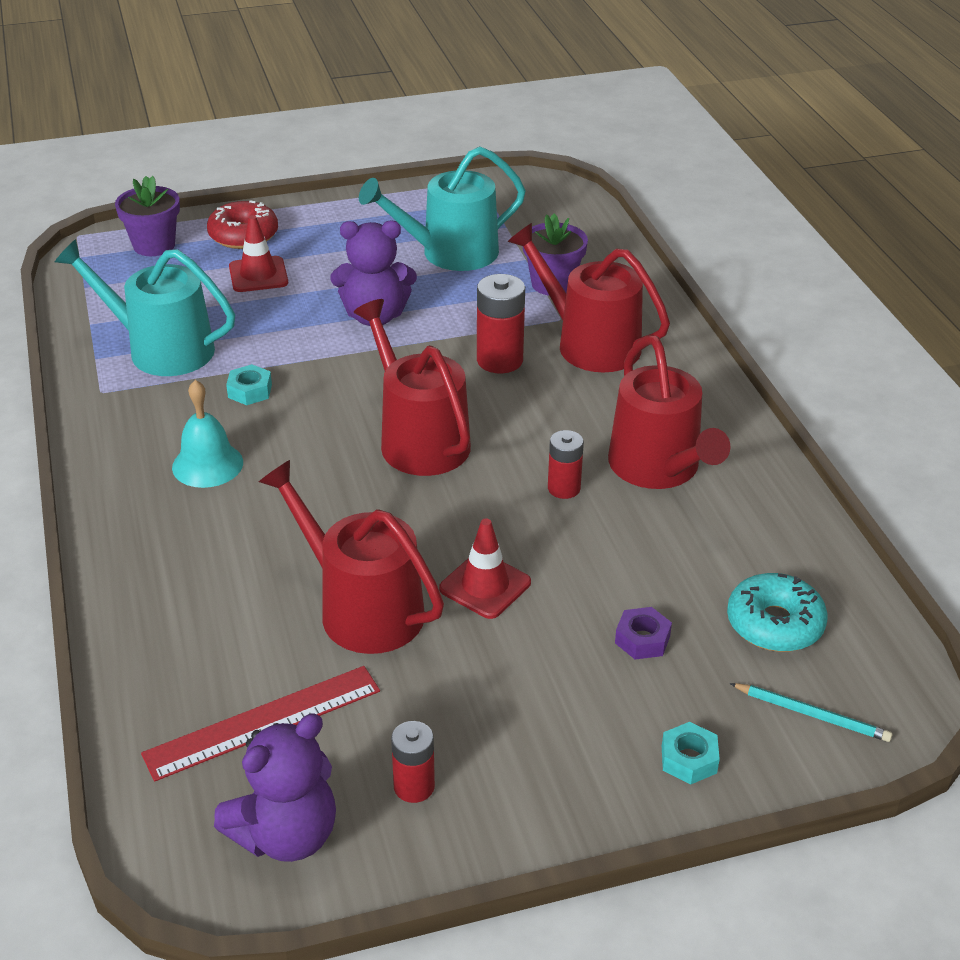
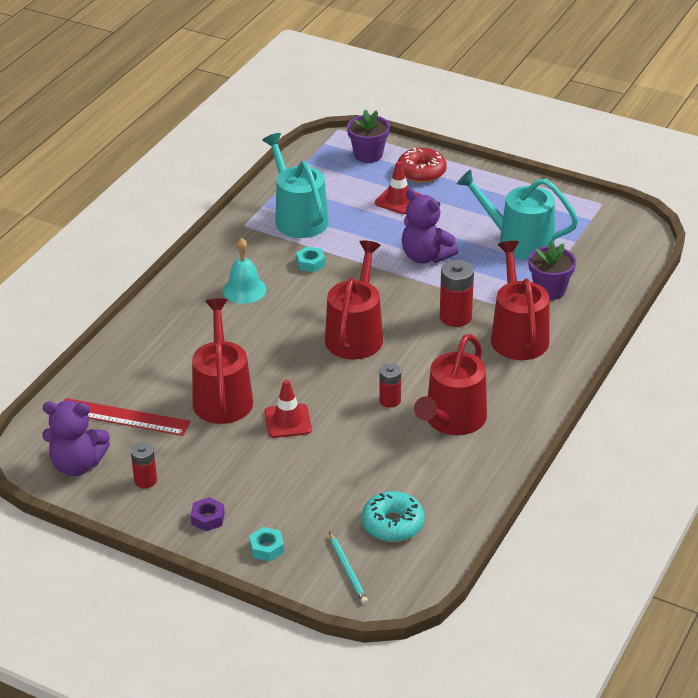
camera: 45 degrees right, 0 degrees up
(642, 639) = (322, 489): purple nut -> purple nut (208, 518)

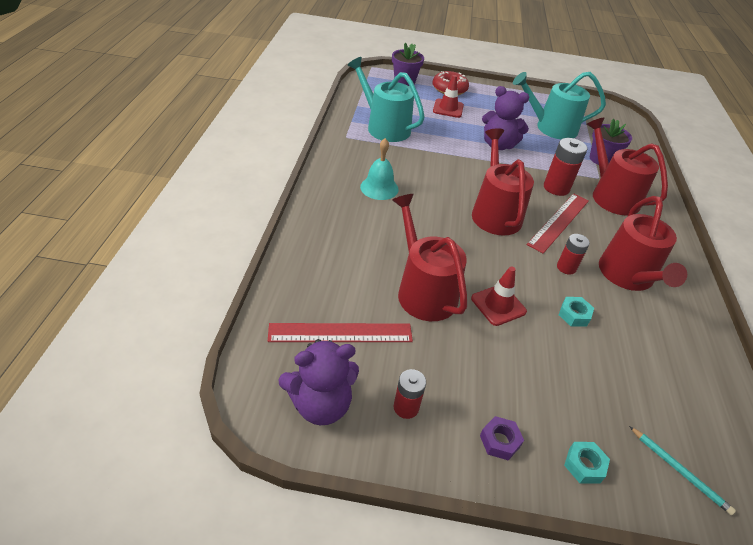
camera: 25 degrees left, 5 degrees up
(310, 263) = (417, 160): turquoise nut -> turquoise nut (574, 315)
(393, 524) = (672, 399): turquoise donut -> none
(424, 355) = (559, 222): none -> red ruler

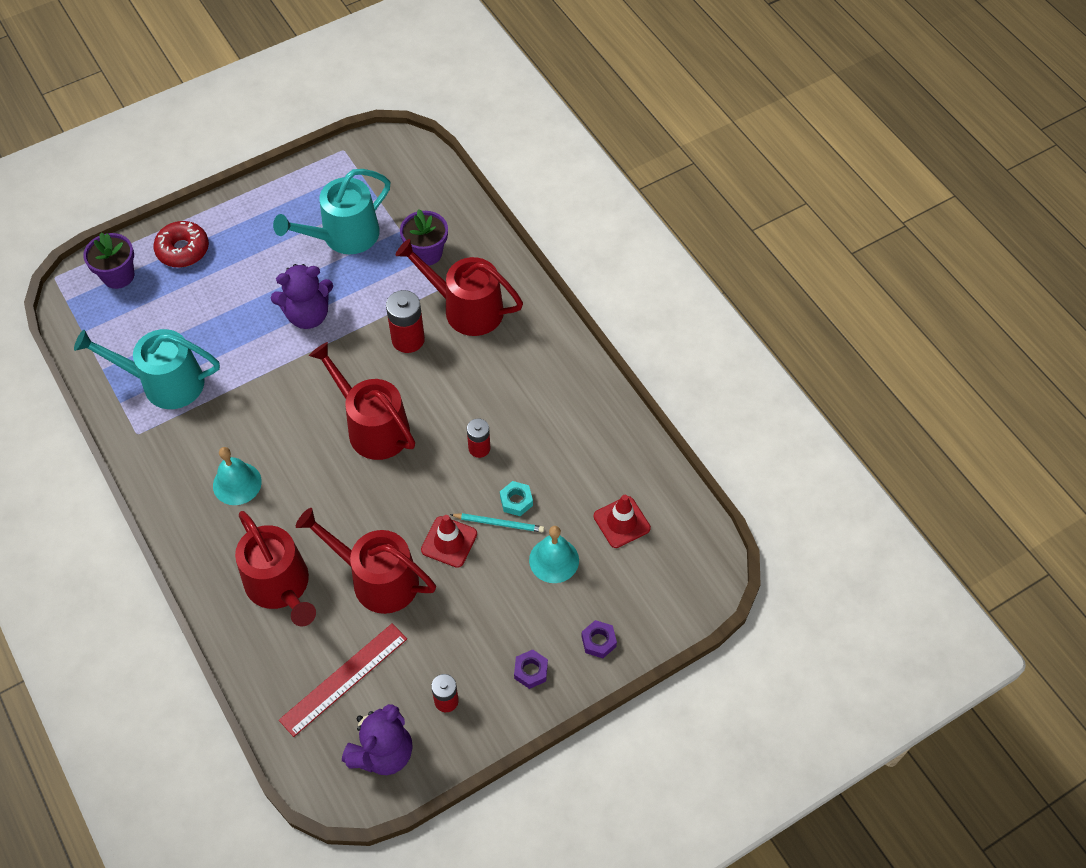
camera: 35 degrees left, 15 degrees up
(448, 108) = (209, 290): red traffic cone -> red traffic cone (621, 522)
(559, 222) = (439, 390): red ruler -> none
(581, 373) = (554, 560): none -> turquoise bell
(584, 465) = (598, 641): turquoise nut -> purple nut
(628, 276) = (536, 416): red watering can -> red watering can (280, 586)
(679, 470) = (663, 591): turquoise pencil -> turquoise pencil (498, 523)

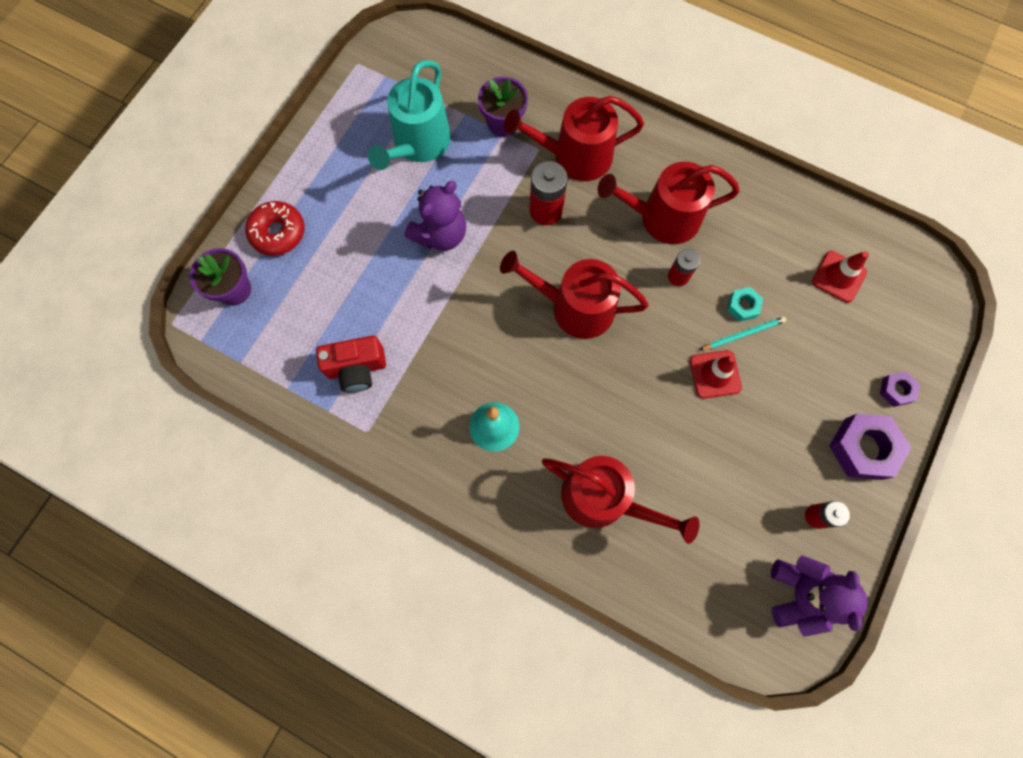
camera: 30 degrees left, 15 degrees up
(165, 383) = (357, 369): turquoise watering can -> red camera
(343, 679) = (719, 549): red ruler -> none
(377, 579) = (680, 443): red watering can -> red watering can (662, 218)
(531, 671) = (863, 448): purple nut -> purple nut, size x1.91
(554, 560) = (810, 340): turquoise bell -> none

